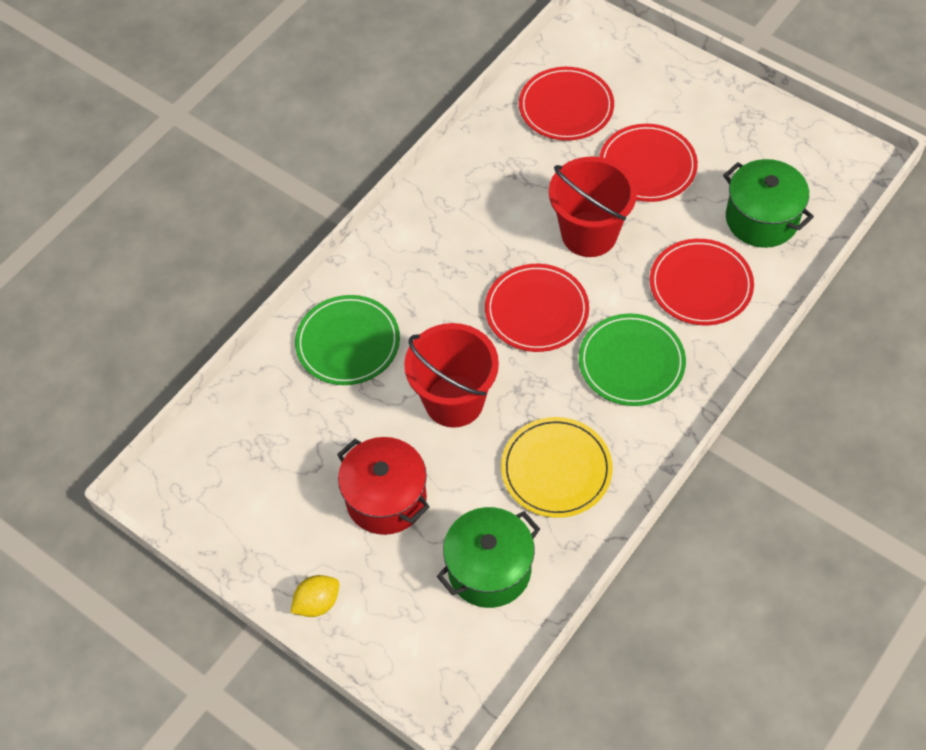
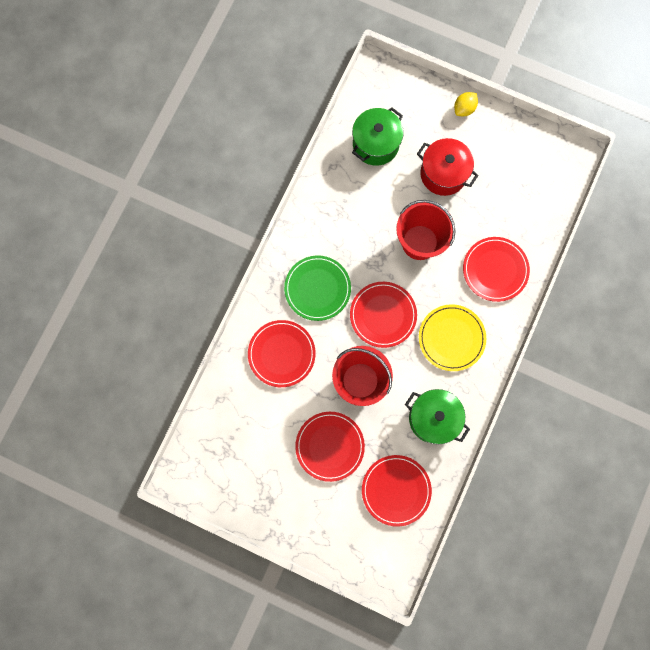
camera: 165 degrees right, 20 degrees up
(348, 342) = (495, 270): green plate -> red plate
(556, 469) = (350, 210): yellow plate -> yellow plate (451, 338)
(761, 219) = (247, 414): green pot -> green pot (433, 418)

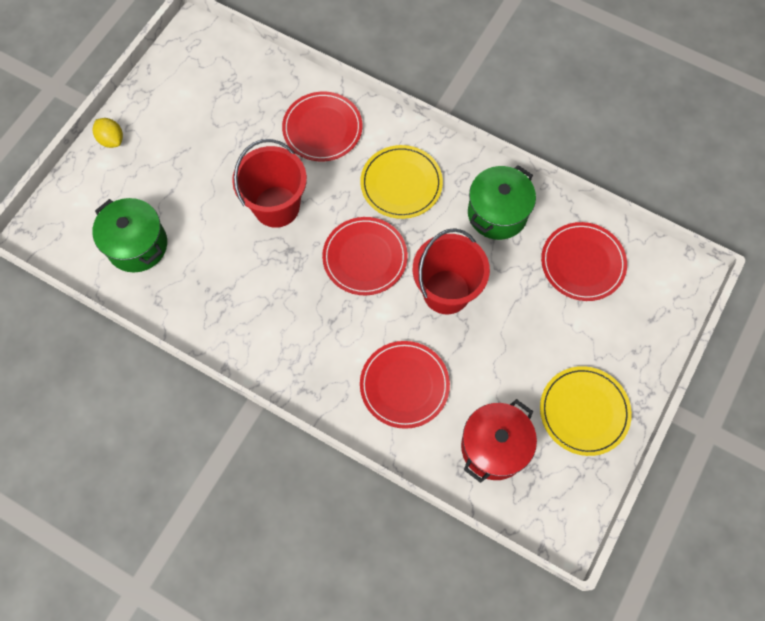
camera: 85 degrees left, 10 degrees down
(271, 492) = (584, 411): none -> yellow plate
(317, 288) = (321, 333): green plate -> none
(330, 446) = (527, 335): red plate -> none
(443, 174) = (192, 171): red pot -> red pot (494, 447)

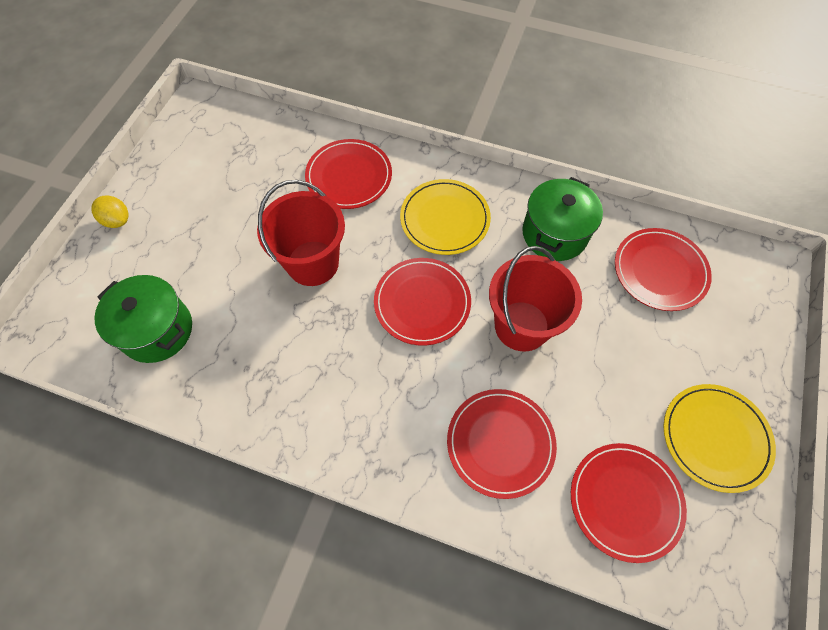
camera: 10 degrees left, 5 degrees down
(494, 447) = (625, 501): red pot -> red plate

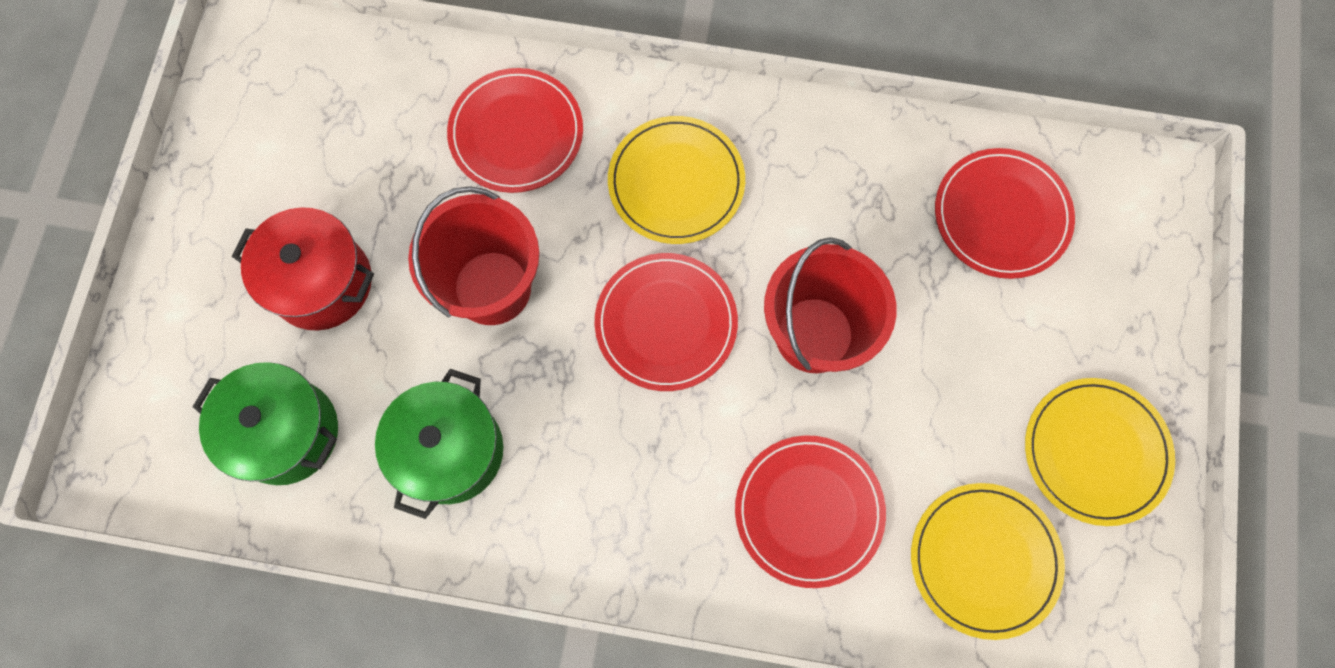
camera: 10 degrees left, 10 degrees up
(117, 220) = (173, 267): yellow lemon -> none
(206, 243) = (322, 282): none -> red pot
(554, 234) = (843, 180): green pot -> green pot (450, 451)
(625, 501) = (984, 560): red plate -> yellow plate

